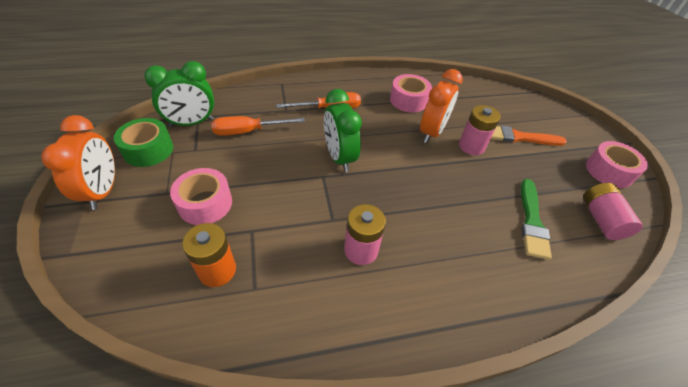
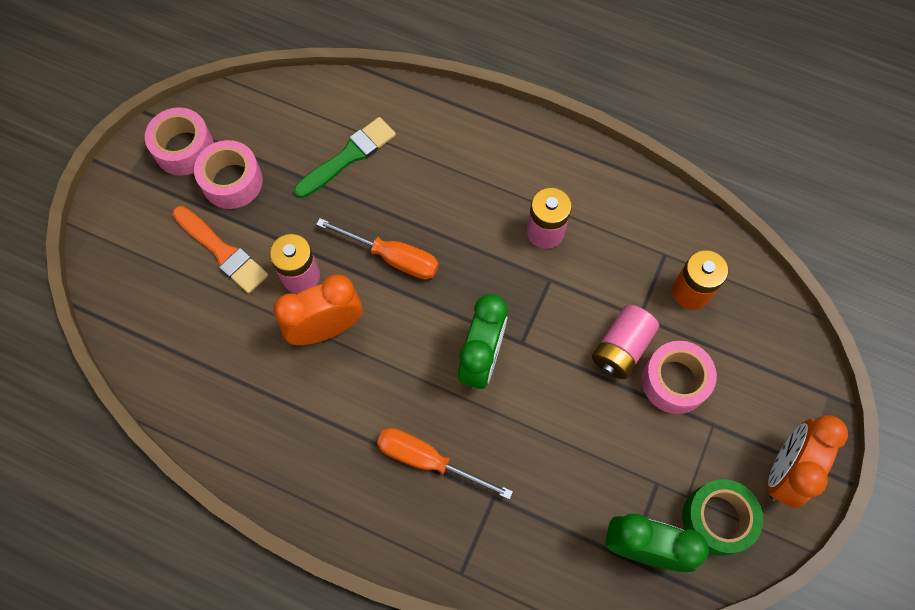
camera: 140 degrees left, 20 degrees up
(248, 131) = (571, 479): orange screwdriver -> orange screwdriver (392, 257)
(408, 100) = (295, 408): pink tape -> pink tape (232, 181)
(601, 219) = (276, 116): pink battery -> pink battery (621, 348)

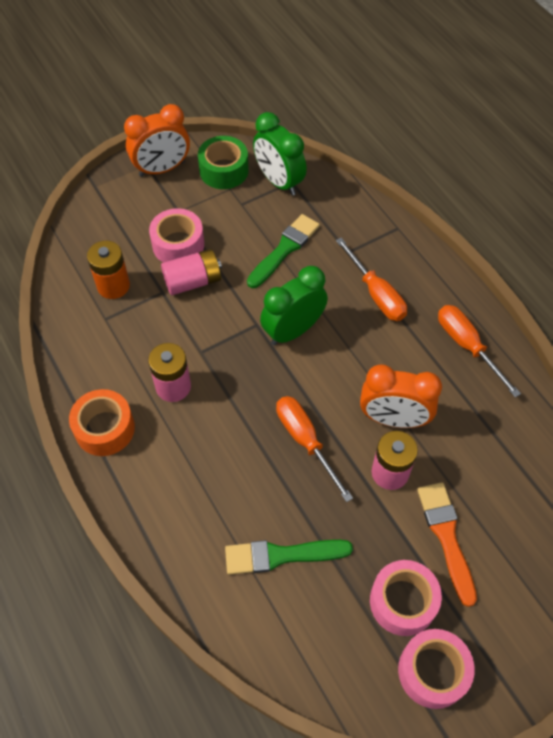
camera: 145 degrees left, 10 degrees down
(297, 457) = (467, 346): none -> orange screwdriver
(563, 452) = (284, 249): none -> green brush
(569, 161) = (105, 429): none -> orange tape

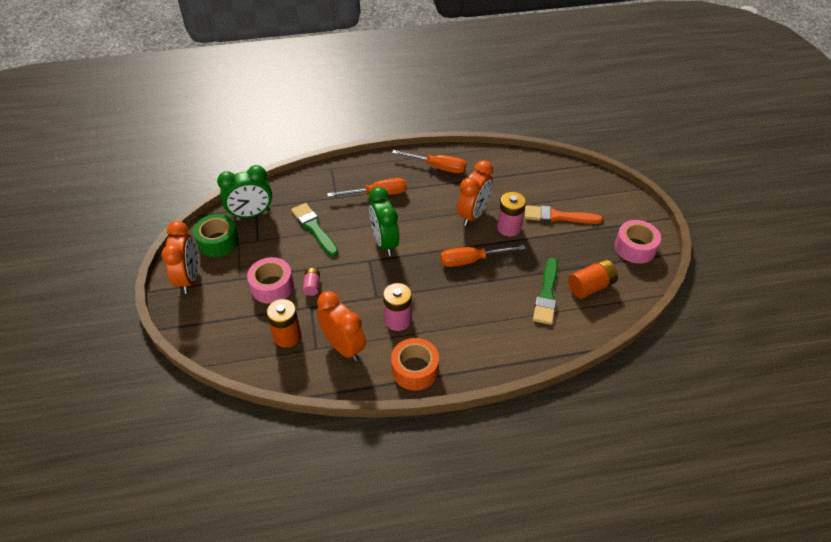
camera: 70 degrees left, 10 degrees down
(115, 344) = (343, 347): none -> orange clock
(193, 281) = (312, 286): pink battery -> pink battery, size x0.58
(321, 615) = (590, 286): none -> orange battery
(402, 601) = (592, 247): pink tape -> none
(467, 346) = (437, 167): orange screwdriver -> orange screwdriver turned 150 degrees counterclockwise

